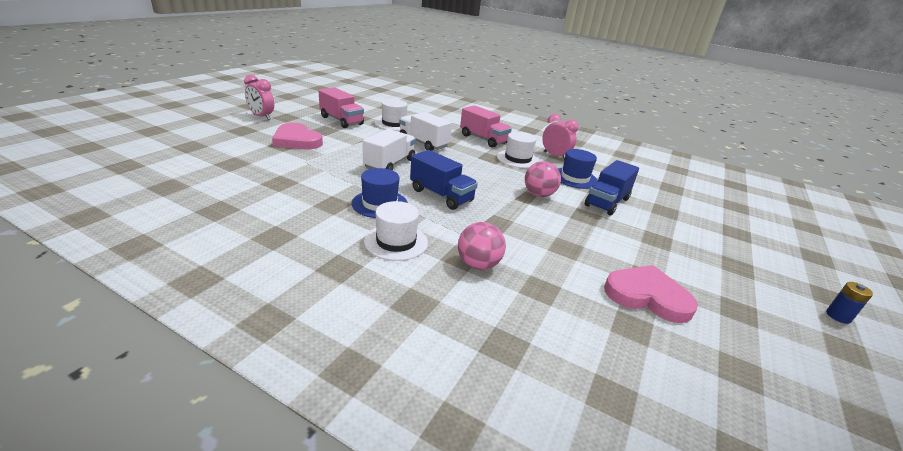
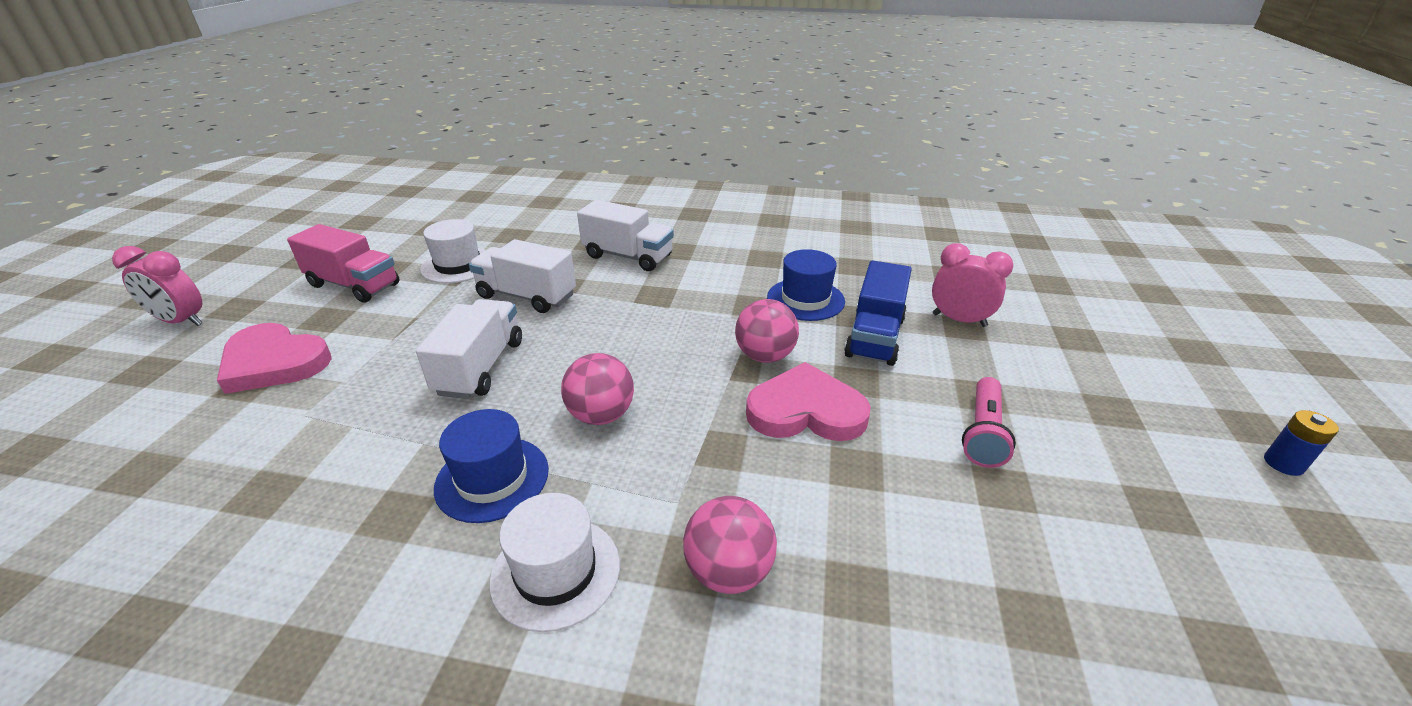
camera: 15 degrees left, 5 degrees up
(441, 195) = (601, 415): blue truck -> pink ball
(483, 139) = (628, 256): pink truck -> white truck
(517, 159) = (700, 285): white hat -> none
(555, 156) = (756, 260): pink clock -> pink clock (959, 320)
(647, 296) = (1024, 533): pink heart -> pink heart (806, 411)
(648, 254) = (983, 433): none -> pink flashlight

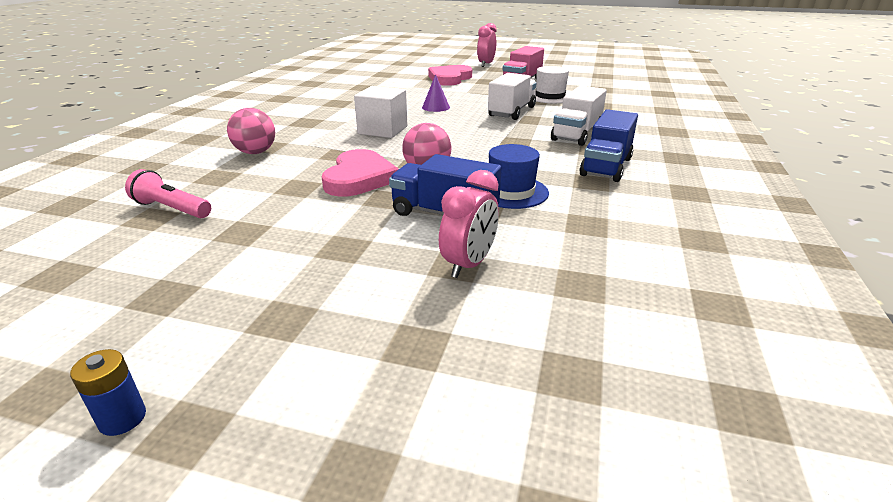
camera: 95 degrees right, 5 degrees down
(480, 367) = (435, 107): white truck -> purple cone
(492, 478) = (348, 114): blue hat -> none
(555, 572) = (285, 125): white hat -> none
(601, 415) = (383, 130): pink ball -> white cube
(726, 248) = (606, 167): none -> blue truck
(983, 433) = (298, 237): pink flashlight -> pink flashlight (172, 209)

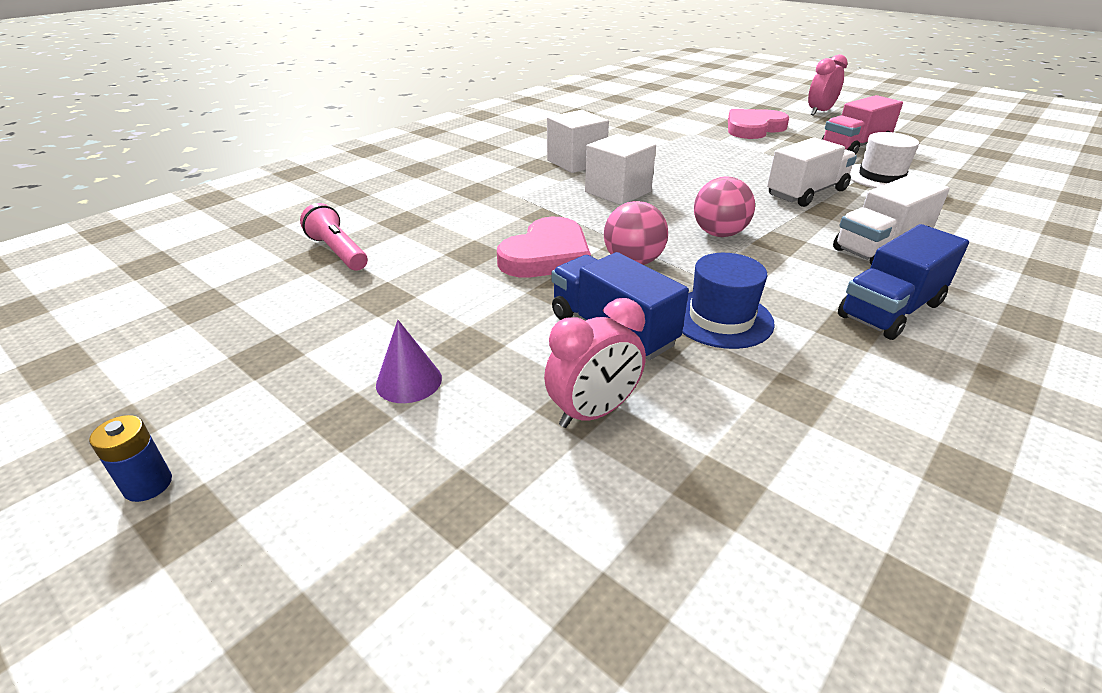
camera: 25 degrees right, 5 degrees up
(255, 152) = (460, 197): pink ball -> pink ball (719, 234)
(335, 116) = (576, 162): none -> white cube
(435, 107) = (706, 169): purple cone -> purple cone (409, 381)

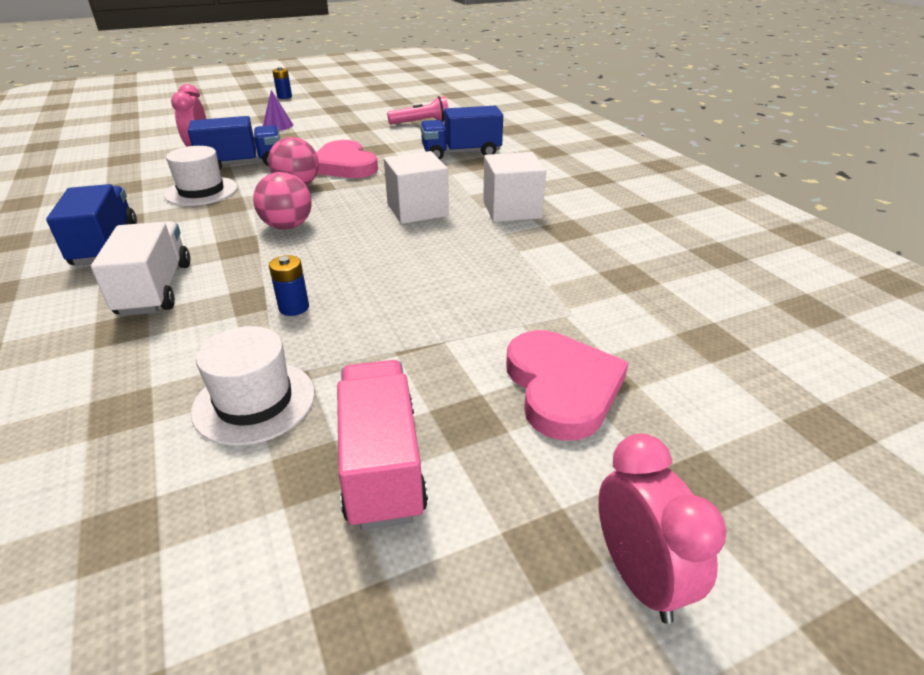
camera: 115 degrees right, 0 degrees up
(454, 203) = (461, 153): none -> blue truck
(721, 318) = (201, 191): blue hat -> white hat
(806, 193) = (294, 307): white truck -> blue battery

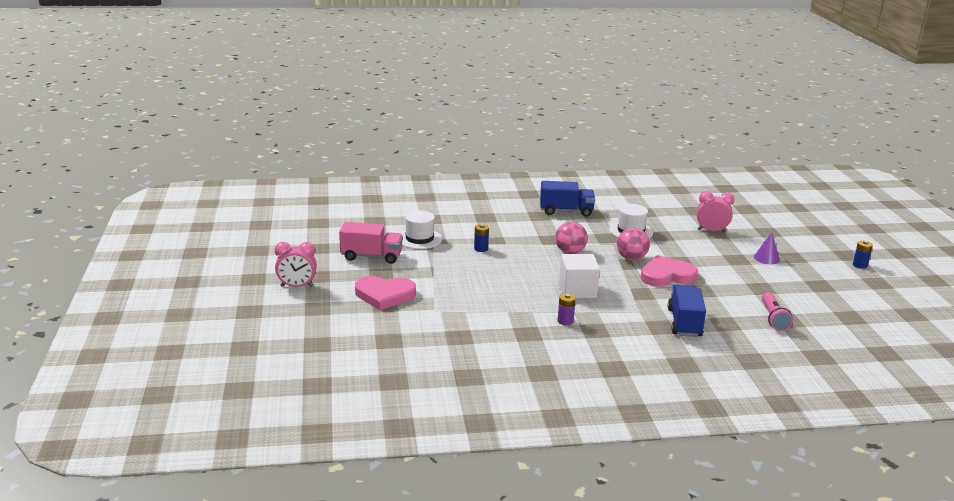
camera: 105 degrees right, 10 degrees down
(155, 289) = (514, 222): white truck -> none
(242, 164) = (676, 243): blue truck -> none
(512, 210) = (565, 321): white cube -> purple battery

